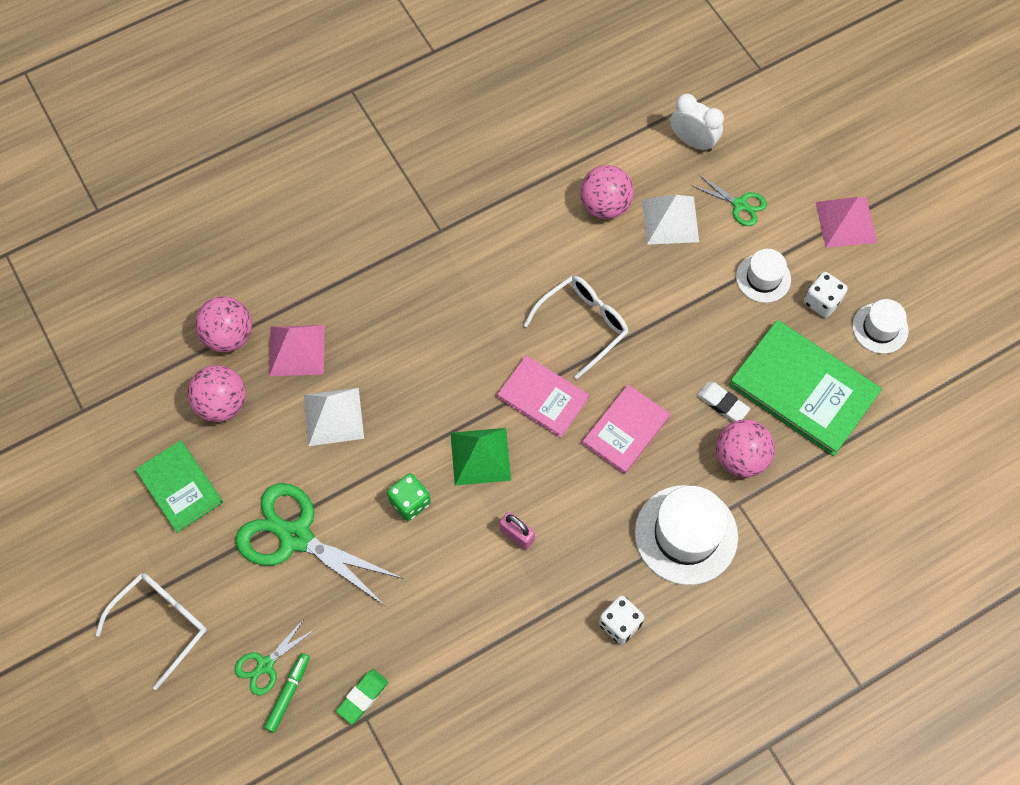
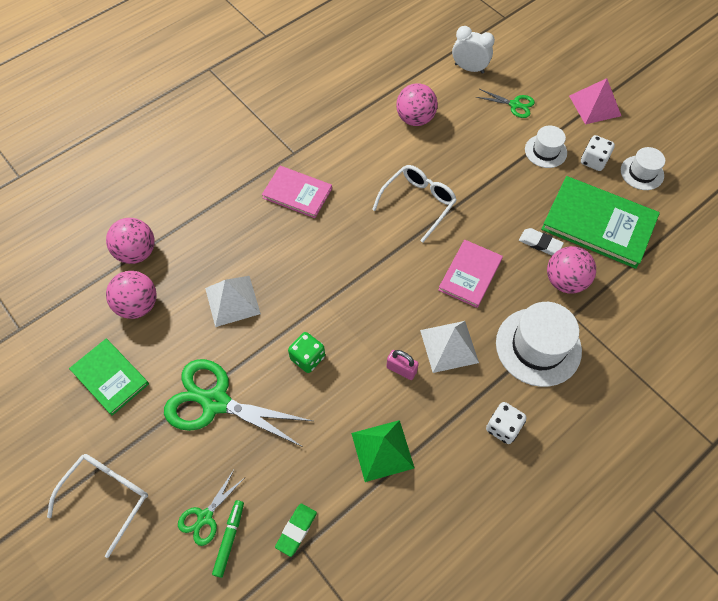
camera: 10 degrees left, 5 degrees down
(296, 350) = (194, 255): pink pyramid -> none
(480, 456) = (358, 312): green pyramid -> green pyramid (382, 450)
(543, 397) = (399, 260): pink book -> pink book (297, 193)
(670, 220) = (466, 122): white pyramid -> white pyramid (449, 346)

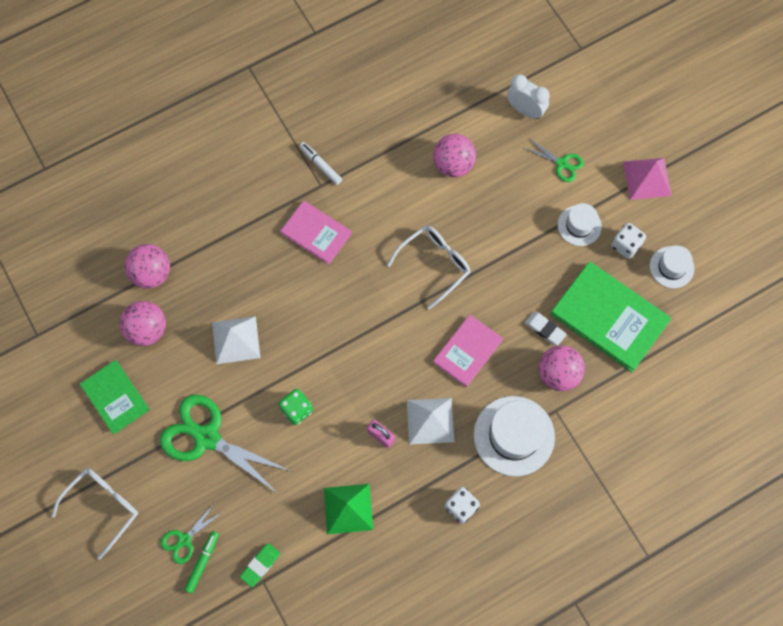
camera: 10 degrees right, 10 degrees up
(290, 136) = (320, 165): none -> white marker

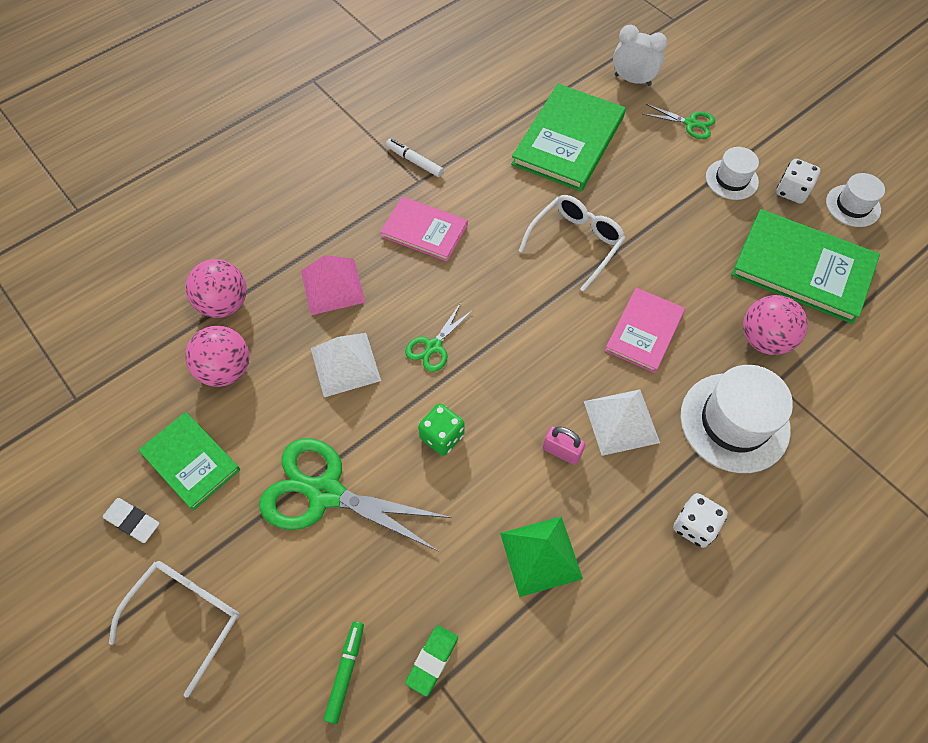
camera: 10 degrees left, 10 degrees down
(184, 540) = (314, 643): green scissors -> green scissors (433, 346)
(453, 164) = (568, 140): pink ball -> green book
(545, 329) = (730, 293): white eraser -> white eraser (133, 521)
(647, 178) = (789, 124): pink pyramid -> pink pyramid (332, 286)

